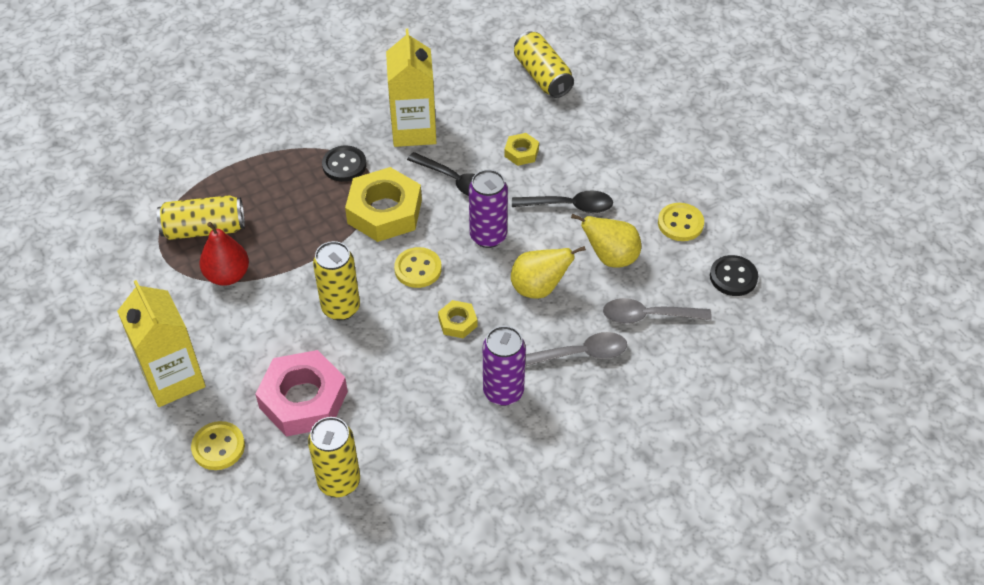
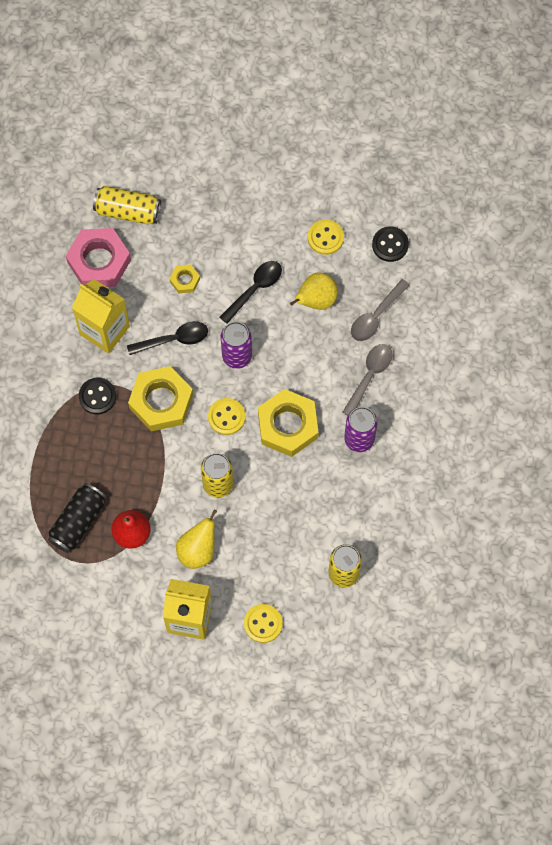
camera: 50 degrees left, 20 degrees up
(204, 229) = (78, 521): yellow can -> black can
(303, 400) = (269, 553): pink nut -> pink nut (99, 261)
(457, 322) = (288, 425): yellow nut -> yellow nut, size x2.10
(539, 288) = (303, 359): yellow pear -> yellow pear (198, 550)

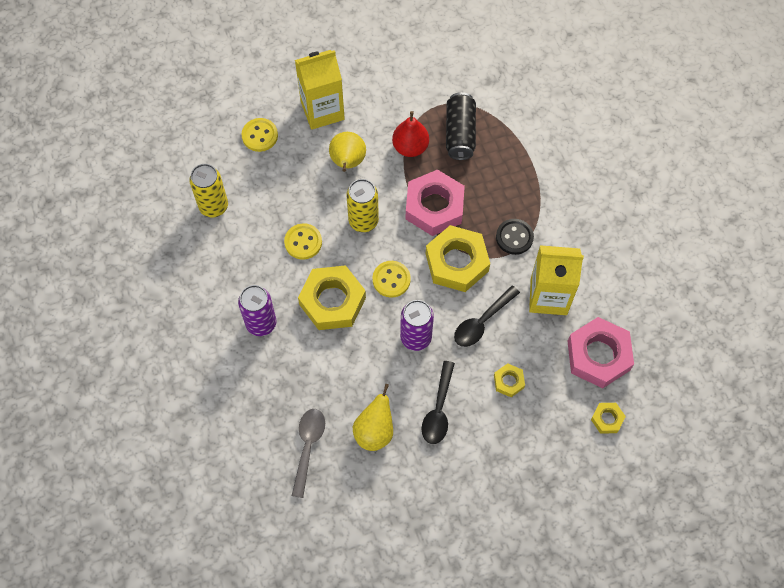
camera: 150 degrees right, 5 degrees down
(128, 211) = (607, 419): yellow can -> yellow nut
(147, 463) = (434, 207): none -> pink nut
(325, 237) = (402, 500): yellow button -> yellow button (303, 242)
(369, 376) = (283, 386): grey spoon -> none
(390, 245) = (334, 529): black button -> none

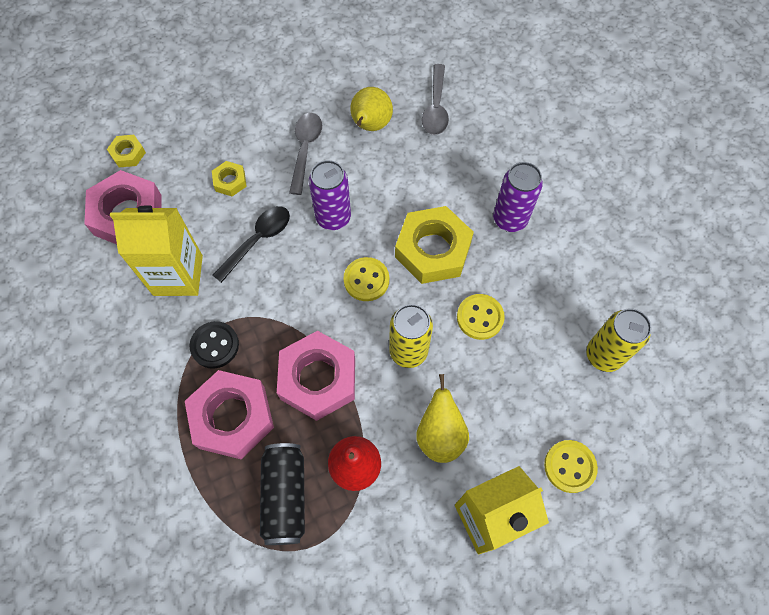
camera: 175 degrees right, 0 degrees up
(438, 409) = (305, 149): black spoon -> grey spoon
(457, 262) = (287, 307): yellow nut -> none
(498, 185) = (232, 417): none -> pink nut

